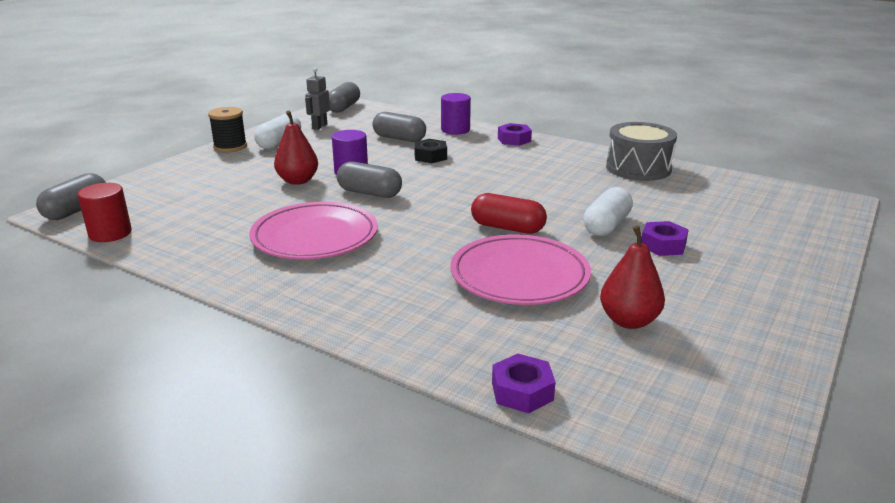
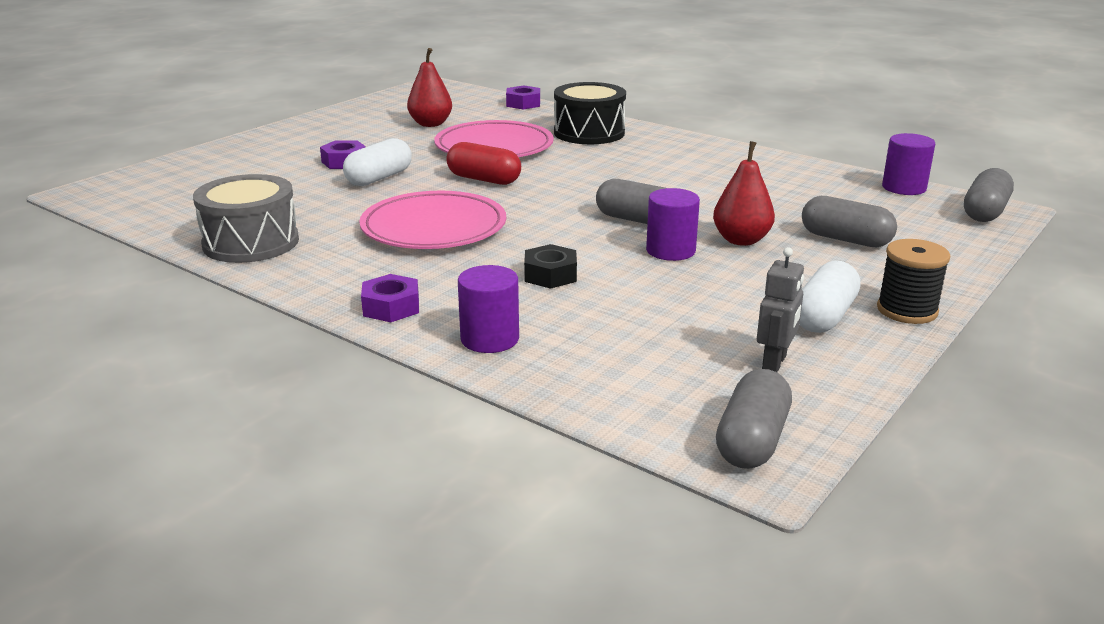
camera: 175 degrees left, 0 degrees up
(110, 233) = (904, 188): red cylinder -> purple cylinder
(315, 236) = (684, 178): pink plate -> pink plate (434, 228)
(399, 138) = (602, 319): grey capsule -> grey capsule (845, 239)
(408, 310) = (589, 133): none -> black drum

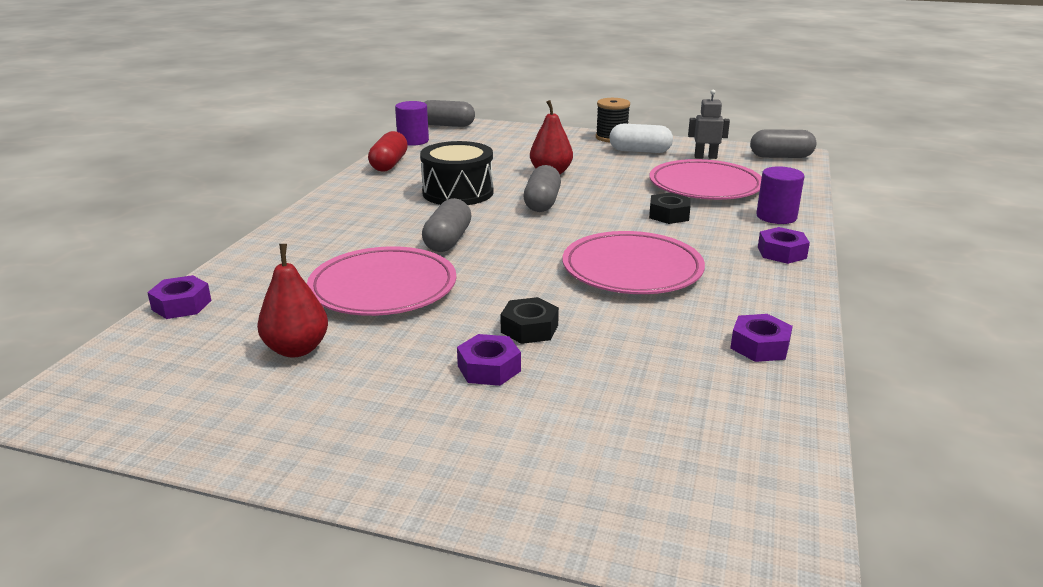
camera: 110 degrees left, 0 degrees up
(251, 242) = (759, 346): grey drum -> purple nut
(379, 178) = (529, 329): white capsule -> black nut
(484, 179) = (493, 273): red capsule -> red capsule (389, 164)
(589, 133) = (310, 249): black drum -> black drum (458, 192)
(636, 324) = (705, 186): none -> pink plate
(670, 251) = (589, 188): purple cylinder -> none
(845, 239) = (523, 151): grey capsule -> grey capsule (448, 240)

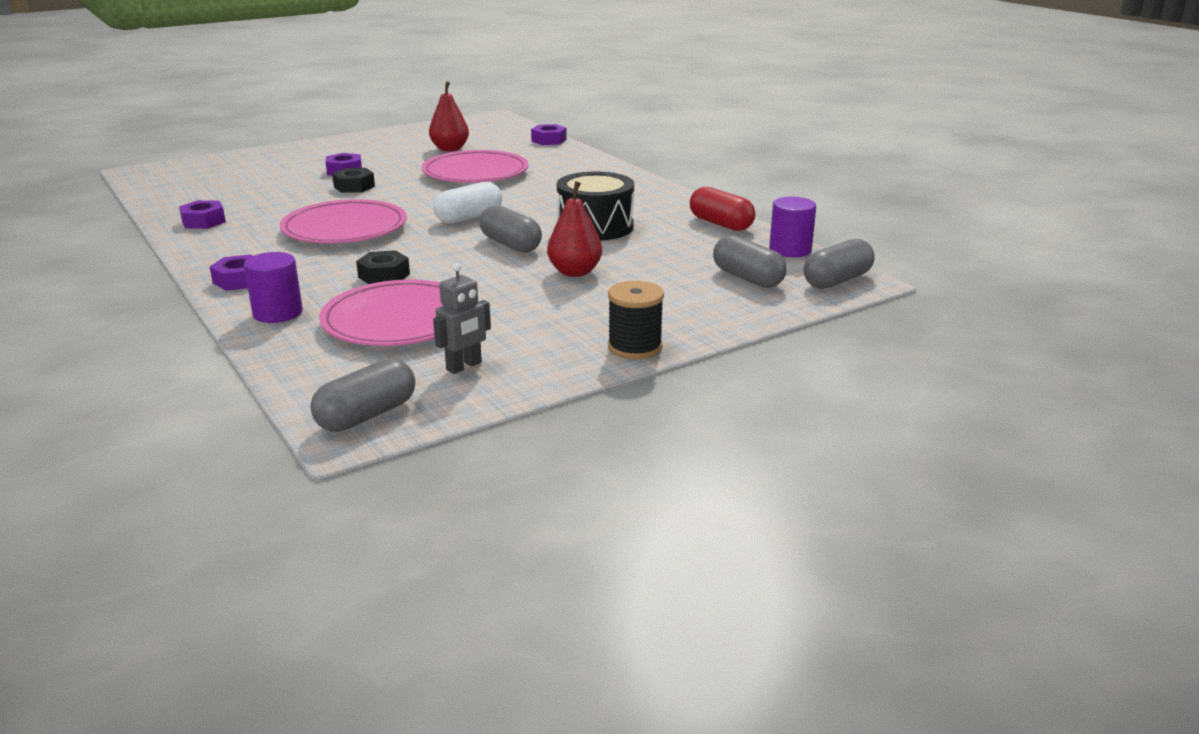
camera: 130 degrees right, 0 degrees up
(448, 240) = (506, 200): grey capsule -> grey capsule (747, 278)
(640, 151) = (556, 340): white capsule -> white capsule (469, 217)

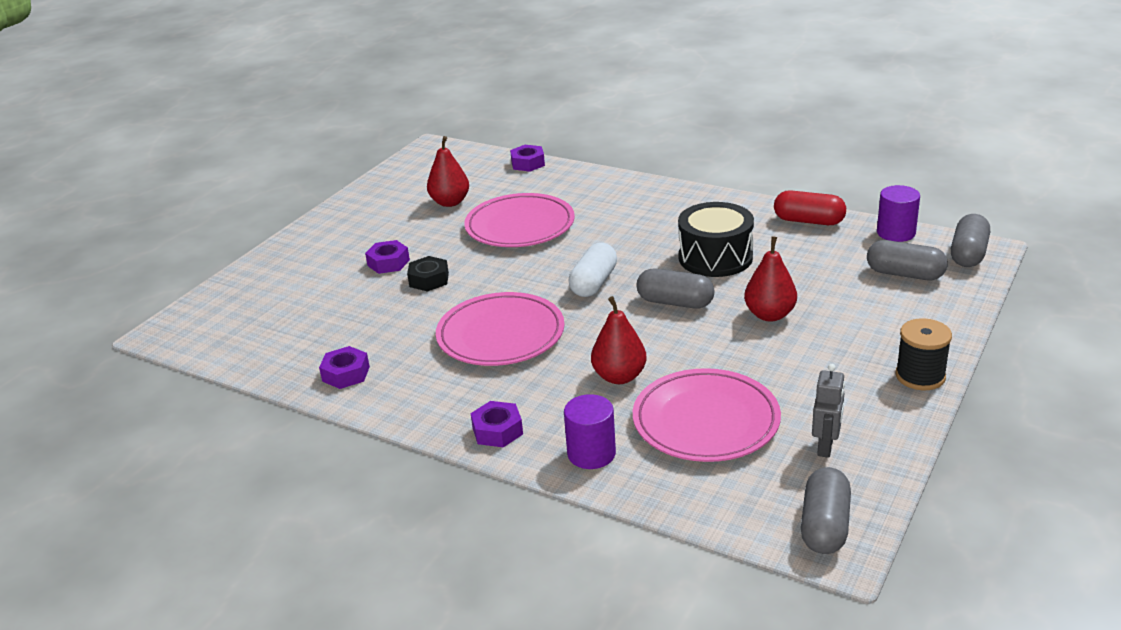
camera: 25 degrees left, 5 degrees up
(384, 275) = (619, 376): black nut -> red pear

